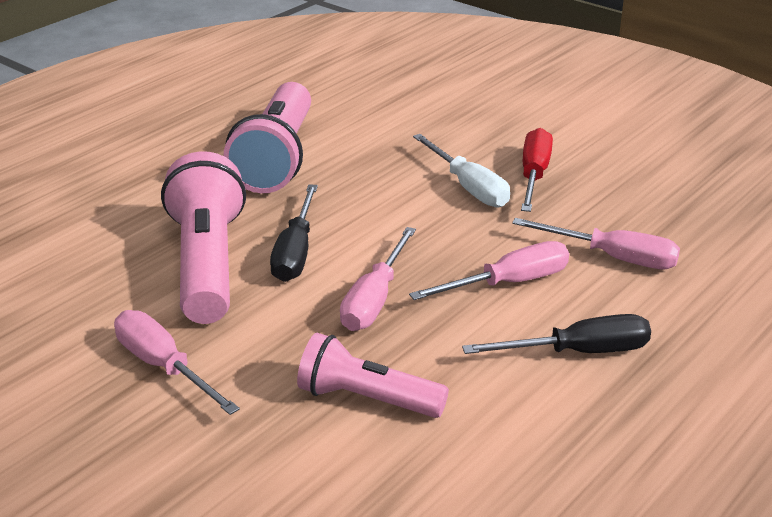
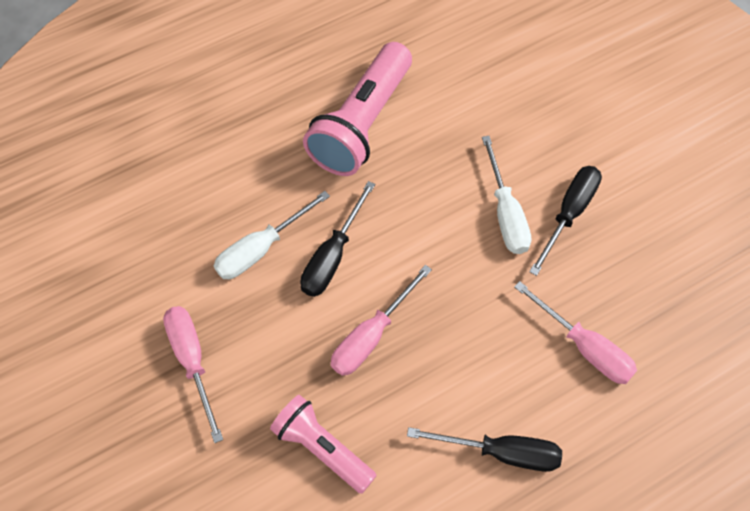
camera: 20 degrees right, 30 degrees up
(207, 264) = (261, 249): pink flashlight -> white screwdriver
(508, 283) = (484, 351): pink screwdriver -> none
(534, 175) = (569, 214): red screwdriver -> black screwdriver

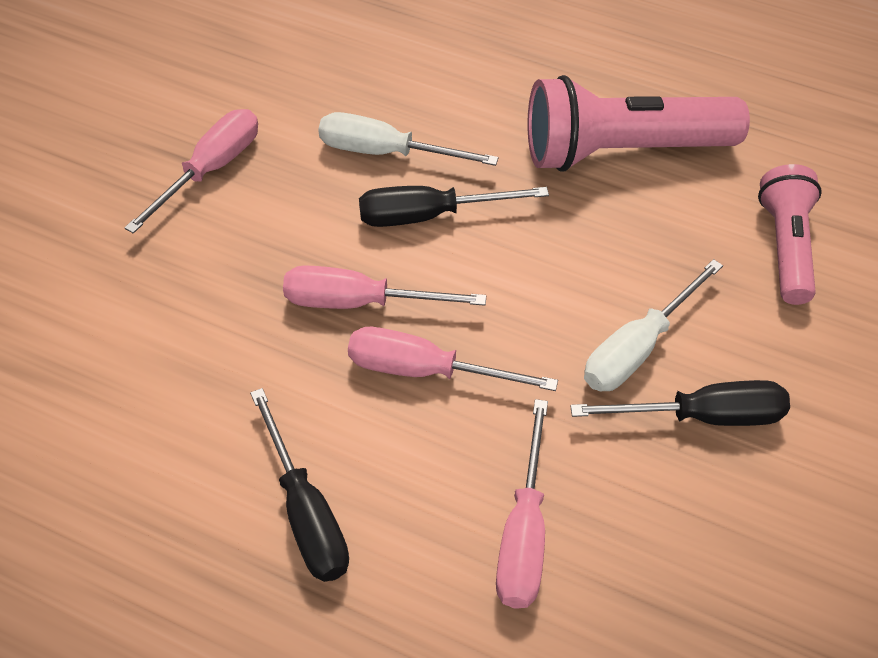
camera: 55 degrees right, 10 degrees down
(322, 448) = (188, 331): pink flashlight -> pink flashlight (786, 247)
(447, 330) = (425, 371): none -> pink screwdriver

